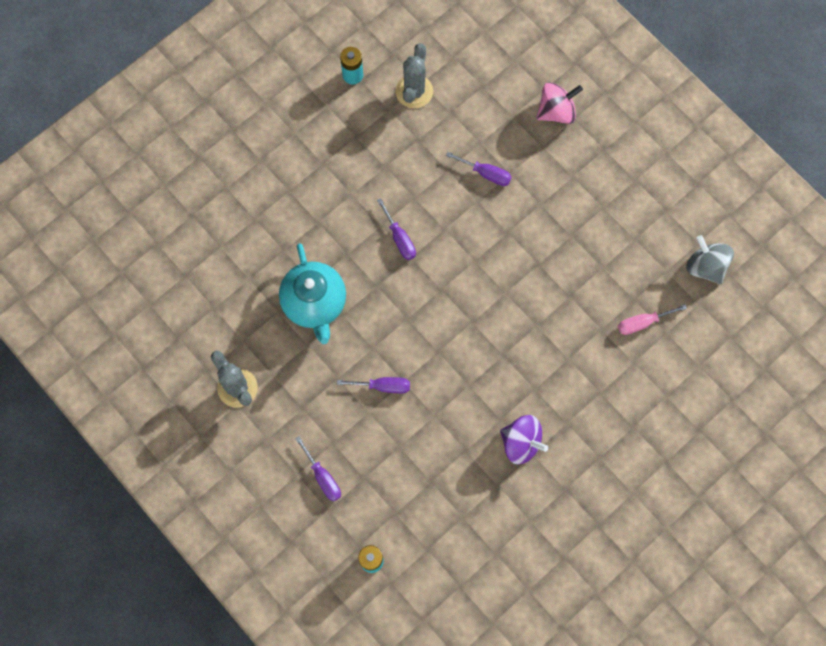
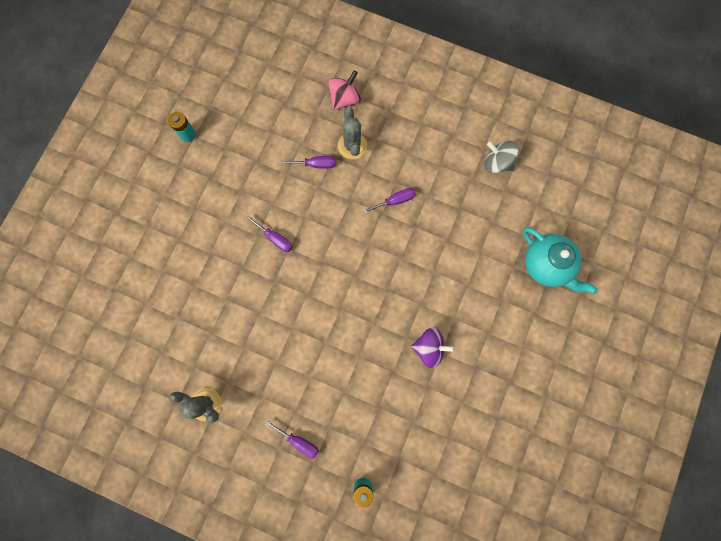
camera: 25 degrees left, 5 degrees up
(315, 304) = (235, 314): turquoise teapot -> turquoise teapot (546, 265)
(383, 386) = (312, 352): purple screwdriver -> purple screwdriver (395, 201)
(414, 91) = (237, 127): grey cactus -> grey cactus (352, 145)
(642, 323) = (473, 222): pink screwdriver -> none

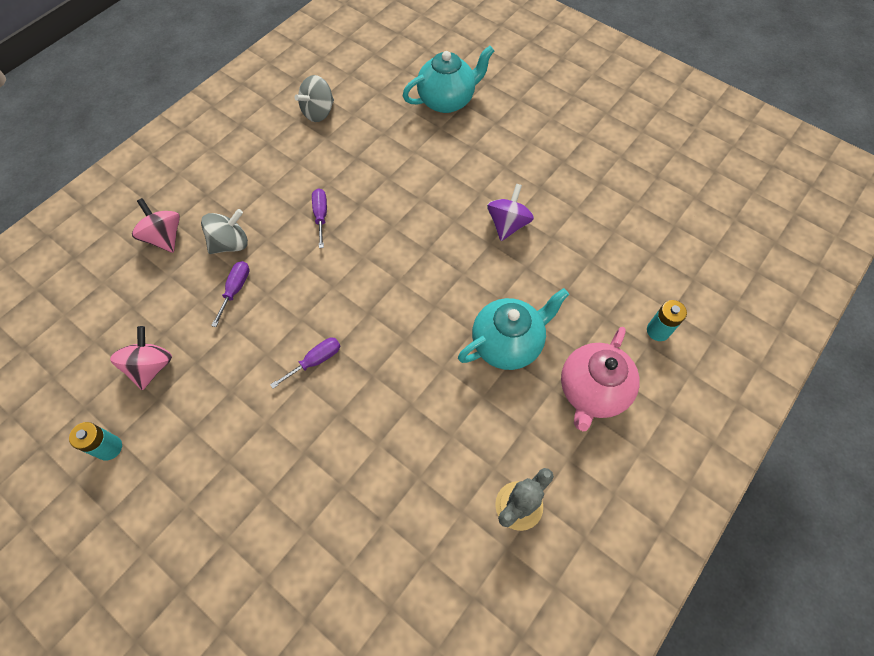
camera: 75 degrees left, 15 degrees down
(245, 134) = (151, 366): none -> pink spinning top
(299, 441) = (591, 391): purple screwdriver -> pink teapot
(322, 371) = (508, 343): none -> turquoise teapot
(352, 145) = (230, 243): grey cactus -> grey spinning top

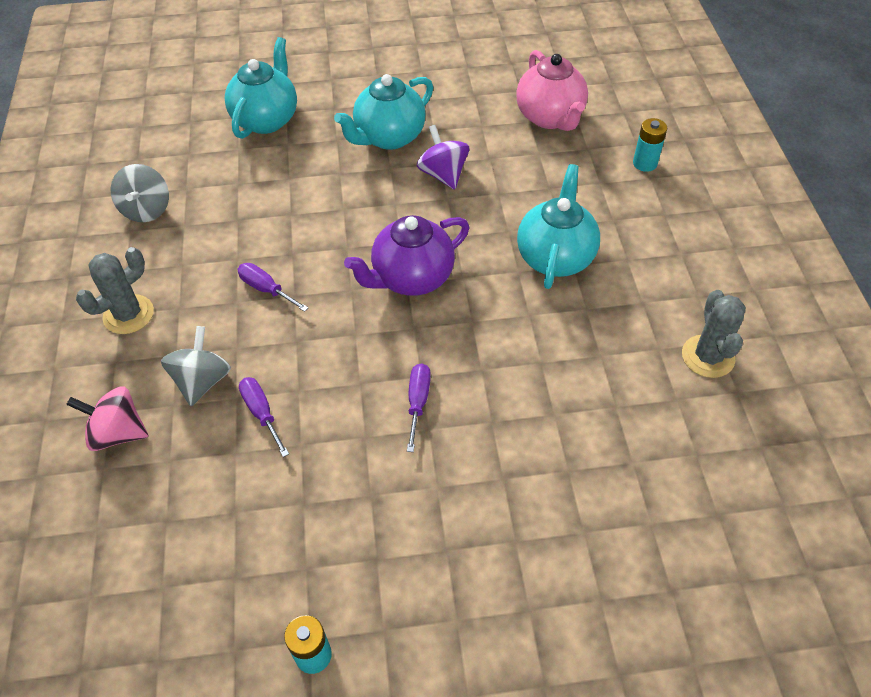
camera: 45 degrees left, 10 degrees down
(151, 366) = (261, 549): pink spinning top -> none
(241, 171) = (128, 314): none -> grey cactus
(404, 279) = (411, 278): none -> purple teapot
(505, 170) = (388, 137): none -> turquoise teapot
(591, 391) = (655, 238): pink teapot -> pink teapot (550, 117)

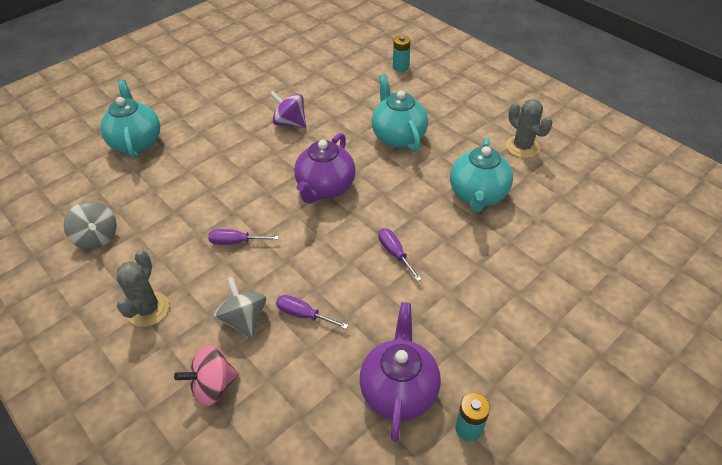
camera: 35 degrees left, 5 degrees down
(281, 561) = (399, 390): none -> purple teapot
(388, 137) = (234, 117): turquoise teapot -> turquoise teapot (477, 195)
(550, 117) = (325, 65): pink teapot -> none

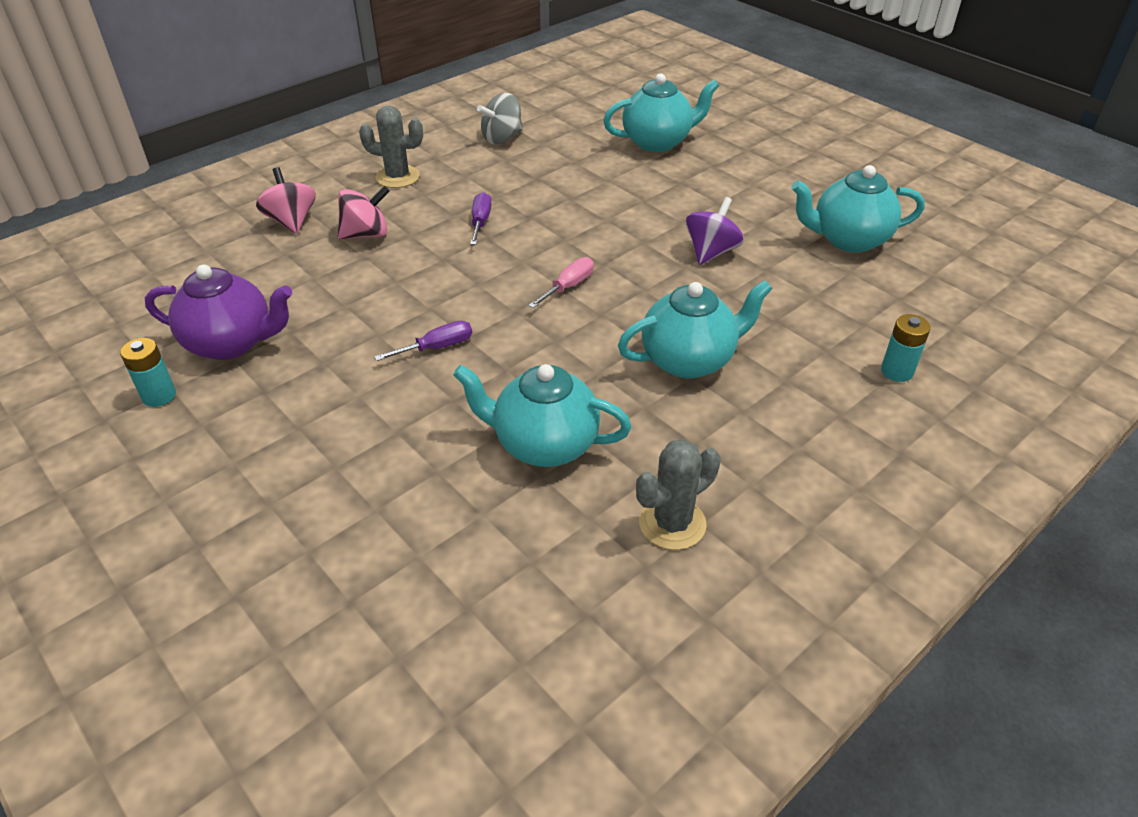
camera: 90 degrees right, 5 degrees down
(244, 319) = (366, 234): grey spinning top -> pink spinning top
(282, 69) = (848, 240): none -> turquoise teapot
(303, 314) = (359, 273): purple screwdriver -> none
(325, 188) = (568, 286): purple teapot -> pink screwdriver

